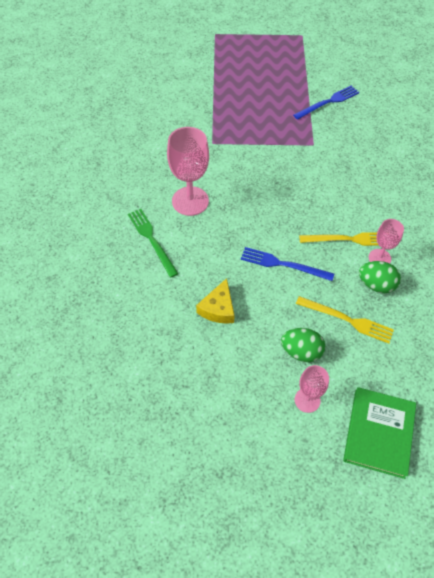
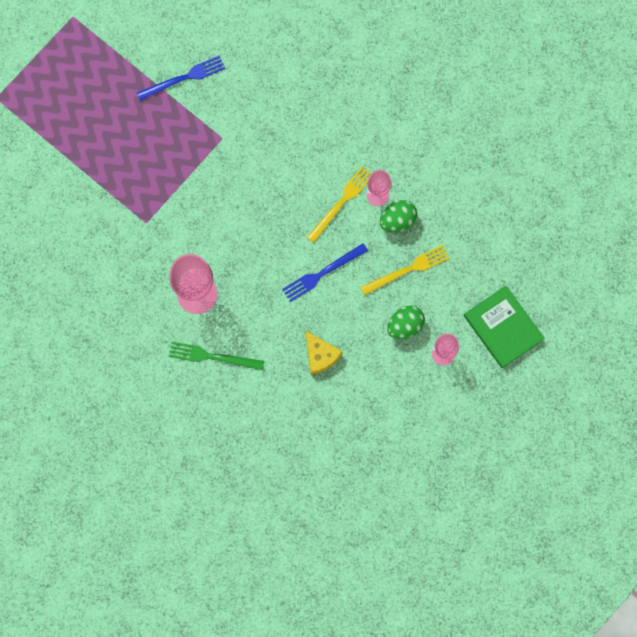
camera: 50 degrees left, 20 degrees up
(328, 102) = (184, 78): blue fork -> blue fork turned 60 degrees clockwise

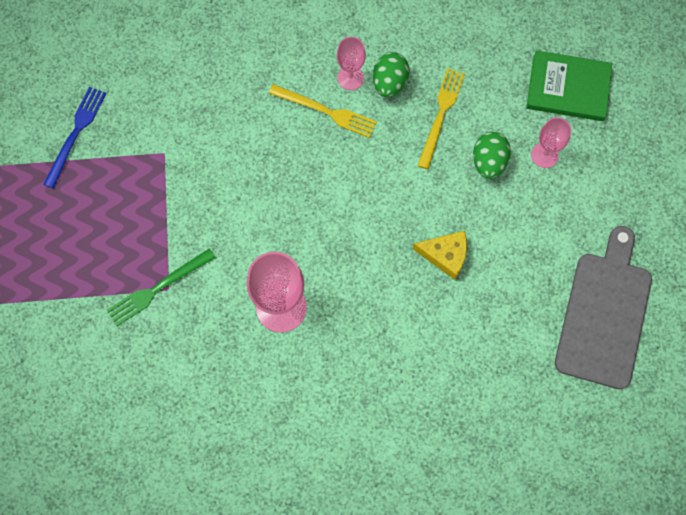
camera: 45 degrees left, 5 degrees down
(212, 356) = (353, 349): green fork -> green fork (158, 288)
(322, 273) = (373, 185): blue fork -> none
(341, 202) = (326, 111): yellow fork -> yellow fork turned 120 degrees clockwise
(375, 478) = (604, 313): none -> grey cutting board

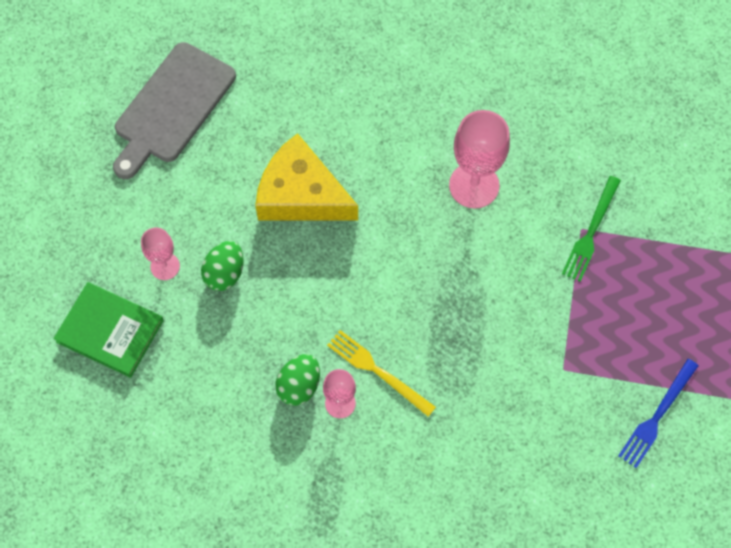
camera: 165 degrees left, 5 degrees down
(158, 288) = (591, 232): green fork -> green fork turned 135 degrees clockwise
(441, 114) = (256, 336): yellow fork -> none
(445, 255) = (301, 194): yellow cheese -> yellow cheese, size x1.88

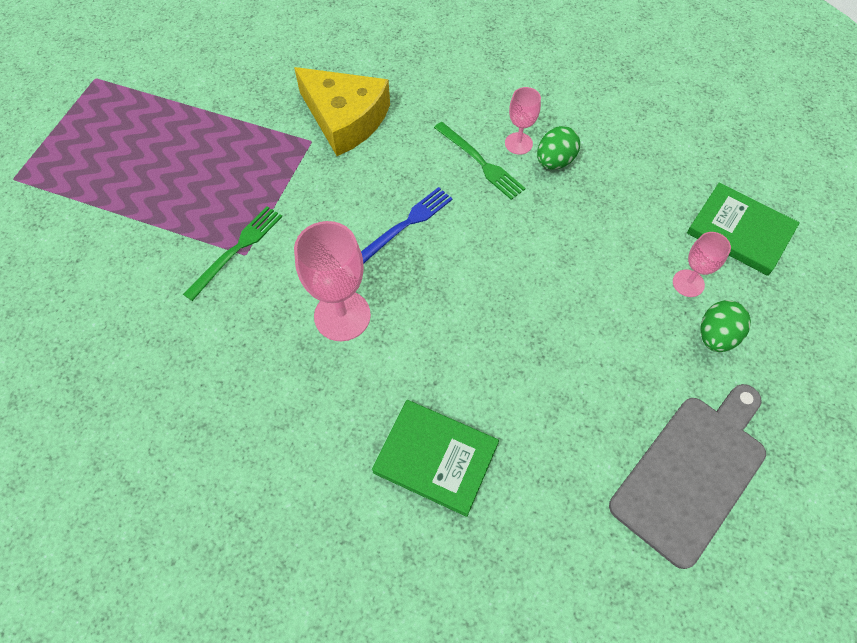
camera: 170 degrees left, 5 degrees down
(225, 273) = (624, 267): green egg -> green egg (715, 336)
(301, 194) = (536, 336): yellow cheese -> yellow cheese (345, 119)
(370, 87) = (435, 458): none -> green book
(377, 371) = (480, 162): yellow fork -> green fork
(657, 416) = (245, 98): blue fork -> blue fork (405, 225)

